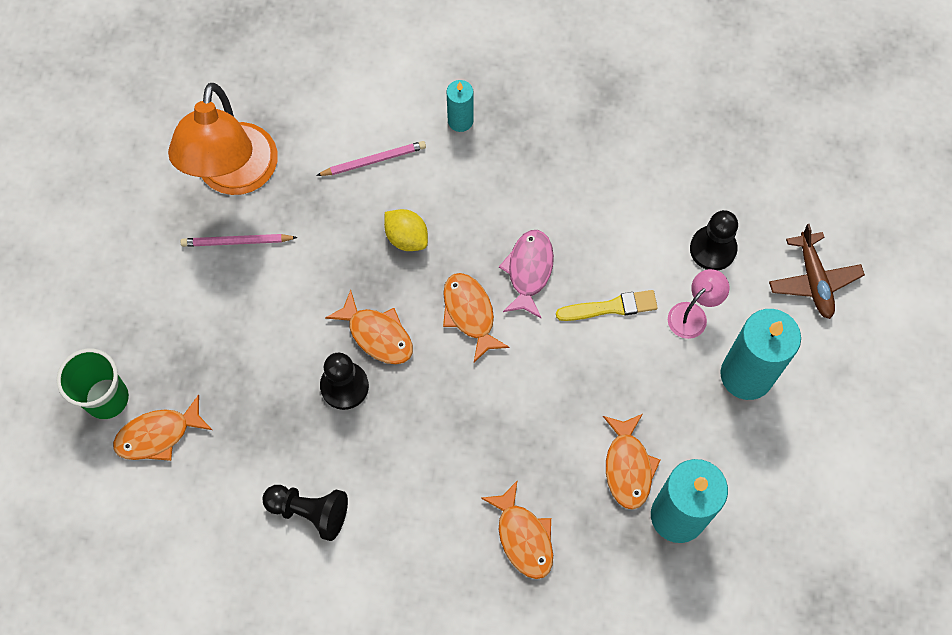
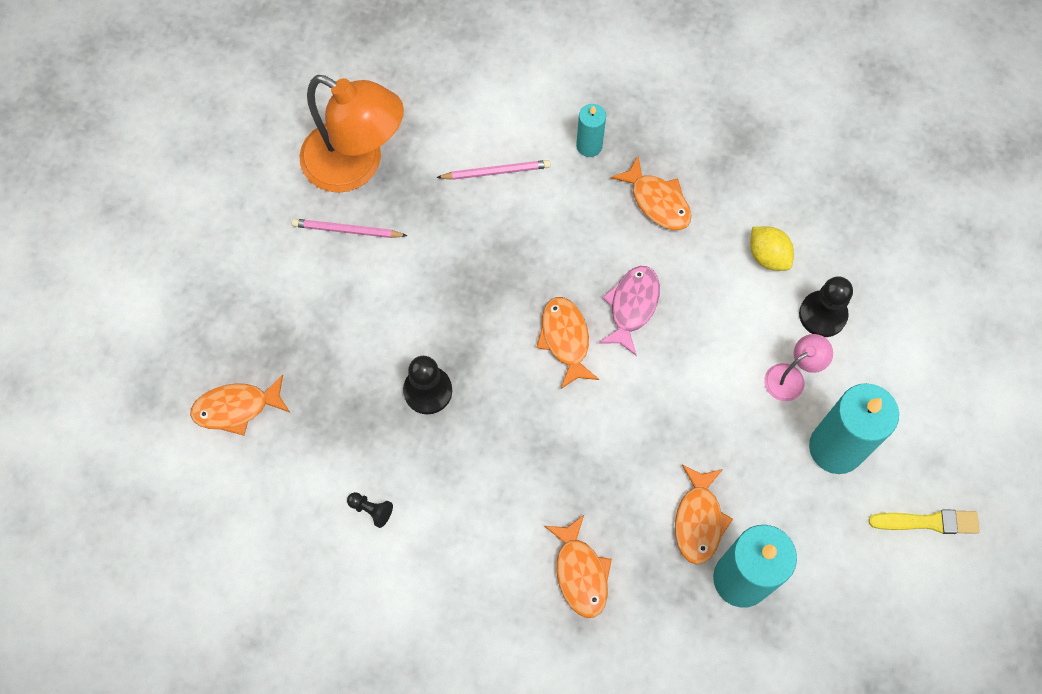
camera: 10 degrees right, 0 degrees up
(107, 398) = (193, 363): green cup -> none
(234, 176) = (356, 165): orange lamp -> orange lamp turned 75 degrees counterclockwise
(310, 512) = (371, 510): black pawn -> black pawn, size x0.54
(377, 335) = (469, 345): orange fish -> orange fish (657, 201)
(406, 237) = (515, 253): yellow lemon -> yellow lemon (768, 256)
(610, 307) = (708, 356): yellow brush -> yellow brush (928, 522)
(813, 280) = (921, 363): brown plane -> none

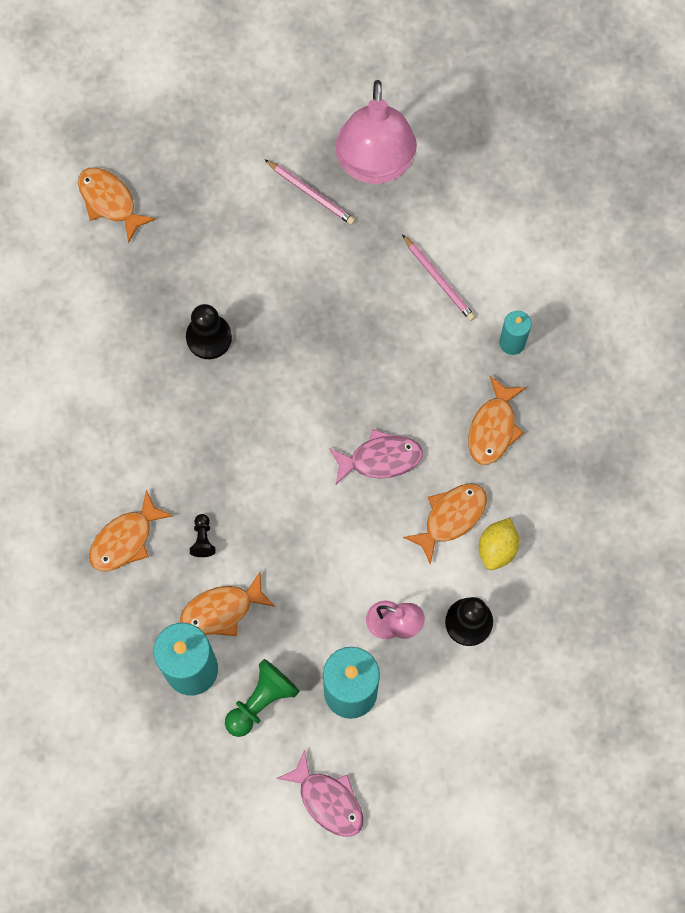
camera: 60 degrees right, 5 degrees up
(347, 230) = (311, 193): pink pencil -> pink pencil turned 150 degrees clockwise
(356, 165) = (375, 165): orange lamp -> pink lamp
(371, 510) = (86, 352): black pawn -> black pawn (203, 539)
(565, 339) = (318, 420): orange fish -> orange fish (451, 517)
(804, 531) = (261, 701): none -> green pawn
(928, 522) = (328, 800): yellow brush -> pink fish

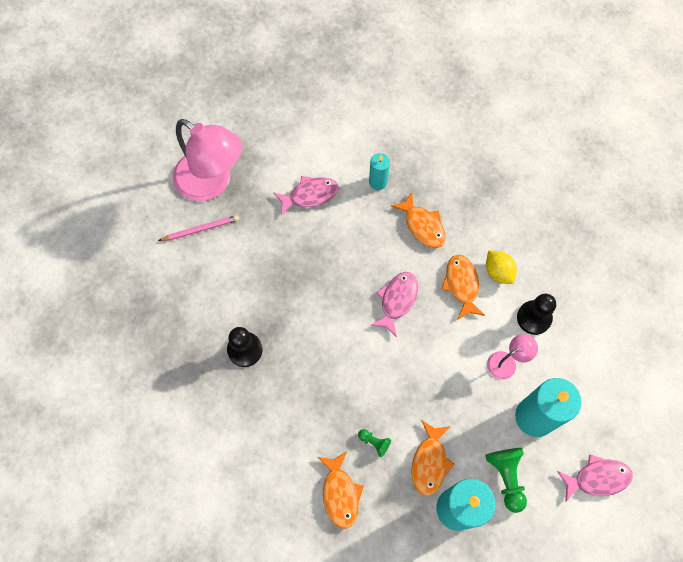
camera: 55 degrees left, 5 degrees down
(110, 201) = (108, 351): orange fish -> none
(203, 539) = (374, 442): black pawn -> green pawn
(439, 279) = (310, 195): pink pencil -> pink fish

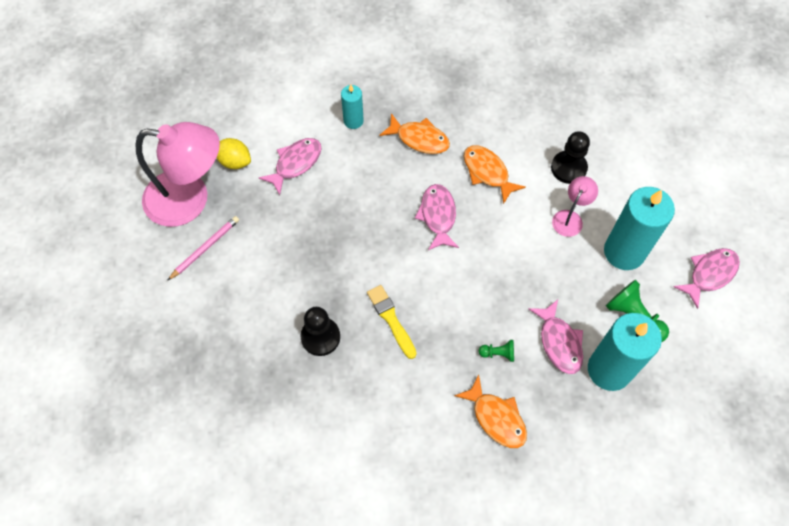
camera: 30 degrees left, 5 degrees down
(307, 366) = (391, 319): none -> yellow brush
(430, 462) = (559, 342): orange fish -> pink fish
(498, 272) = (512, 145): yellow lemon -> yellow lemon (234, 161)

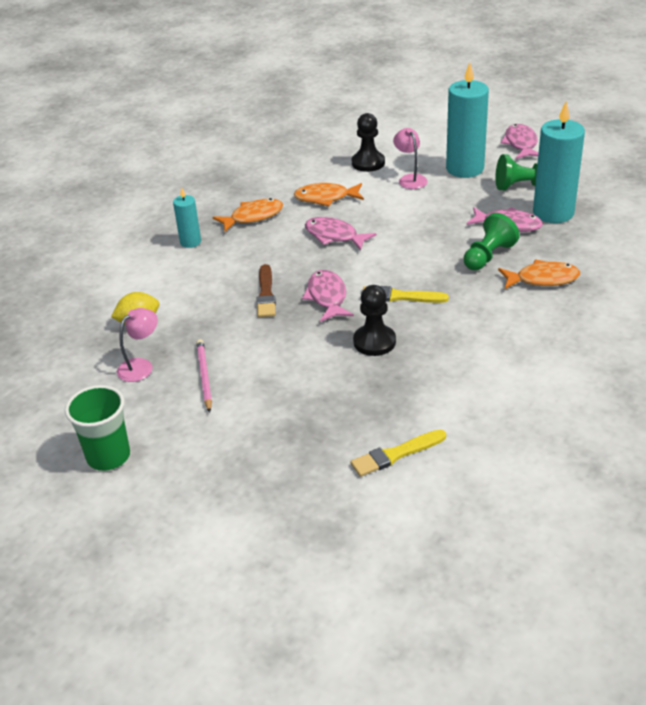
camera: 50 degrees left, 25 degrees down
(91, 250) = (108, 456): none -> green cup
(190, 200) = (141, 366): pink lamp -> pink lamp, size x0.46
(203, 434) = (396, 454): none -> yellow brush
(295, 164) = (189, 289): pink fish -> pink fish (327, 297)
(326, 220) = (266, 294): none -> brown brush
(498, 353) = (488, 256): green pawn -> green pawn, size x1.84

